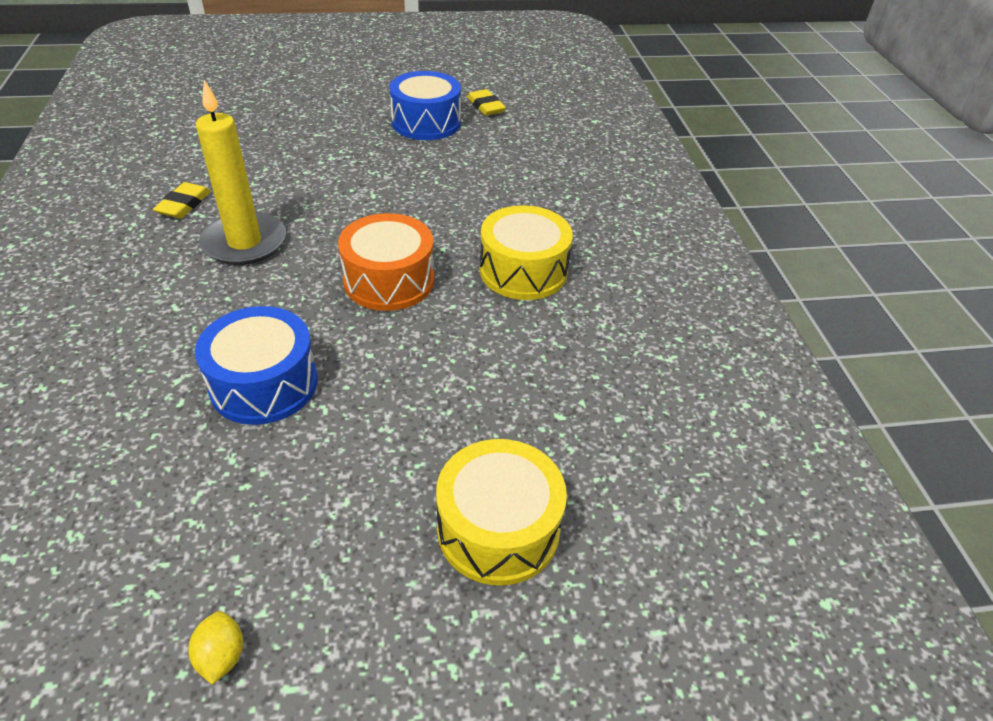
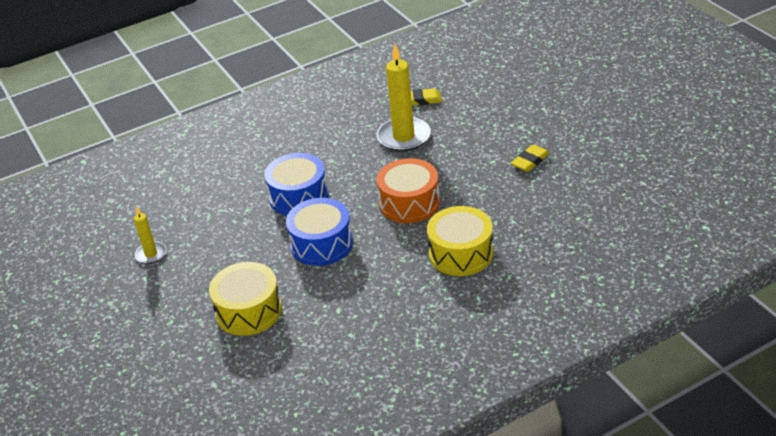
camera: 75 degrees right, 5 degrees down
(221, 656) = (151, 254): yellow lemon -> yellow candle
(426, 123) = (607, 146): blue drum -> blue drum (321, 244)
(486, 106) = (664, 163): yellow eraser -> yellow eraser (530, 161)

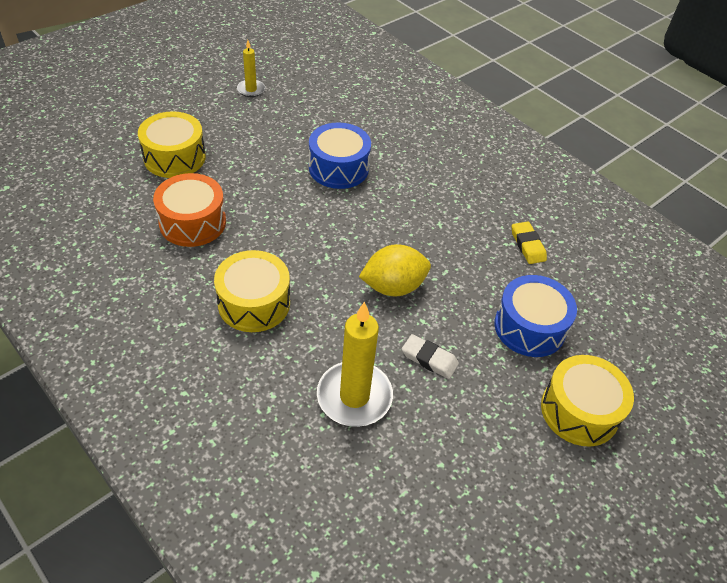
camera: 70 degrees right, 10 degrees up
(321, 244) = (267, 193): blue drum -> blue drum (529, 327)
(403, 137) = (452, 236): yellow candle -> yellow candle (354, 396)
(409, 203) = (336, 252): orange drum -> orange drum (192, 222)
(454, 173) = (393, 287): none -> yellow lemon
(530, 161) = (429, 359): yellow eraser -> white eraser
(580, 99) = (579, 411): none -> yellow drum

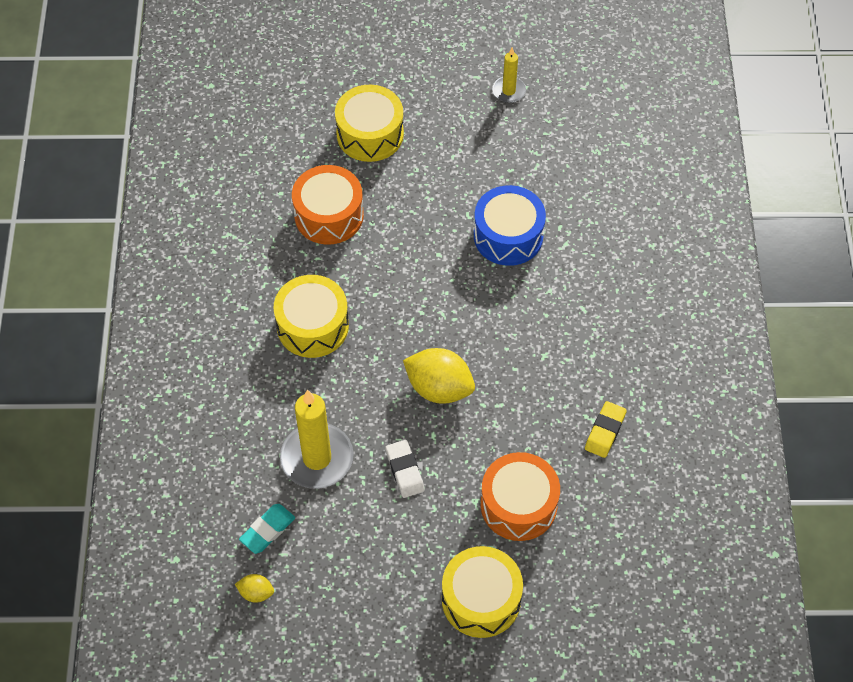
camera: 45 degrees right, 10 degrees up
(371, 483) = (267, 530): none -> turquoise eraser
(414, 545) = (256, 593): none -> yellow lemon
(529, 327) = (518, 505): blue drum -> orange drum

